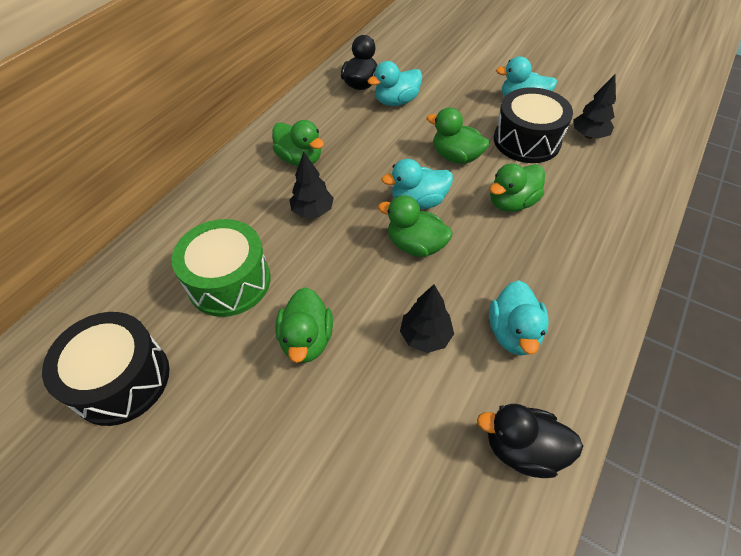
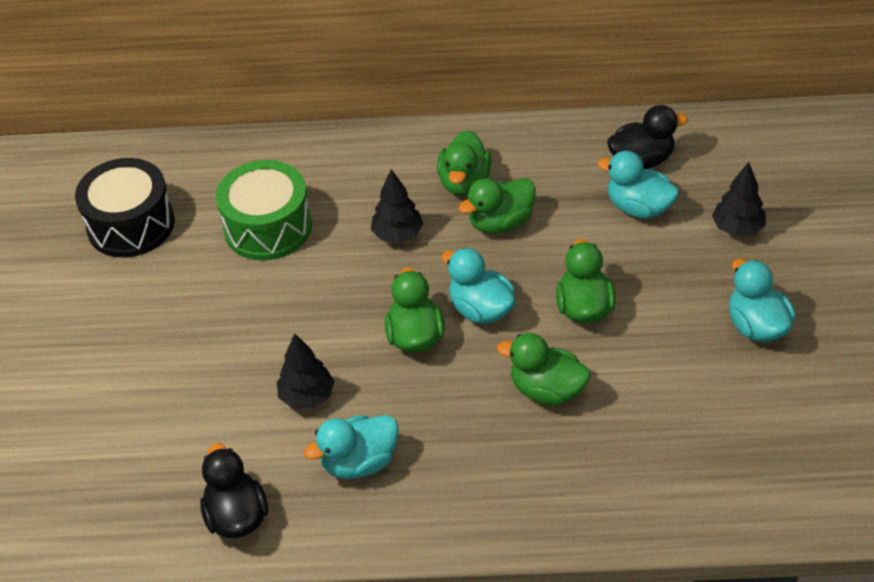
camera: 60 degrees right, 5 degrees down
(307, 340) = (245, 315): green duck -> green duck (500, 223)
(526, 141) = (675, 361): black drum -> none
(588, 136) = (745, 420): black tree -> black tree (737, 228)

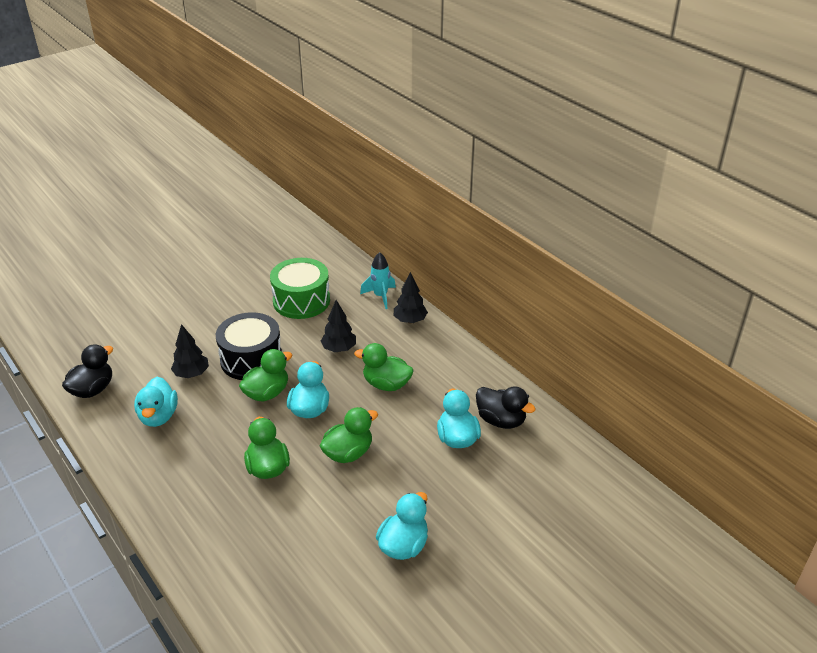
camera: 50 degrees right, 10 degrees down
(131, 224) = (262, 257): black drum -> black drum (251, 359)
(336, 152) = (380, 296): none -> turquoise rocket
(359, 462) = (158, 416): turquoise duck -> turquoise duck turned 120 degrees counterclockwise
(464, 182) = (405, 354): green duck -> none
(737, 228) = (484, 495): black tree -> black tree (410, 320)

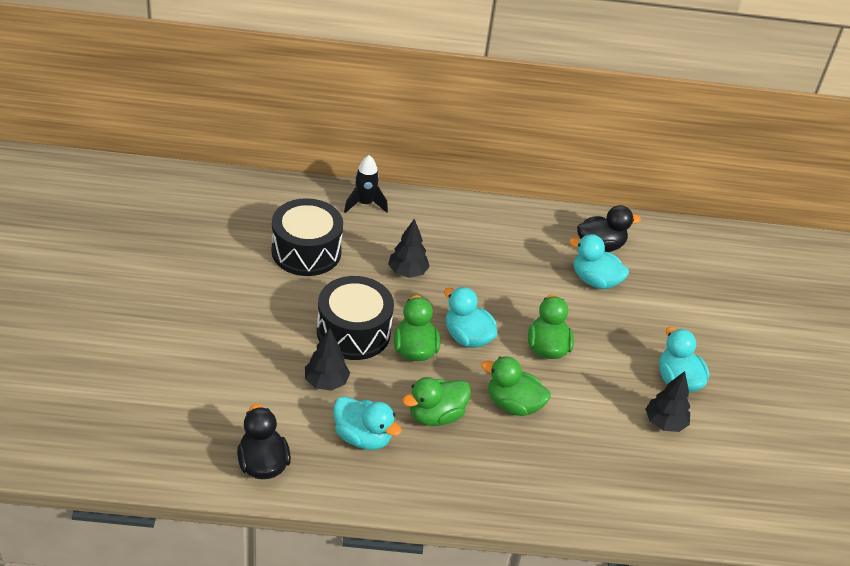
camera: 55 degrees left, 5 degrees up
(301, 301) = (306, 251): green drum -> black drum
(380, 296) = (365, 204): turquoise rocket -> black rocket
(386, 384) = (488, 275): green duck -> green duck (435, 415)
(410, 320) = (421, 210): black tree -> black tree (664, 423)

